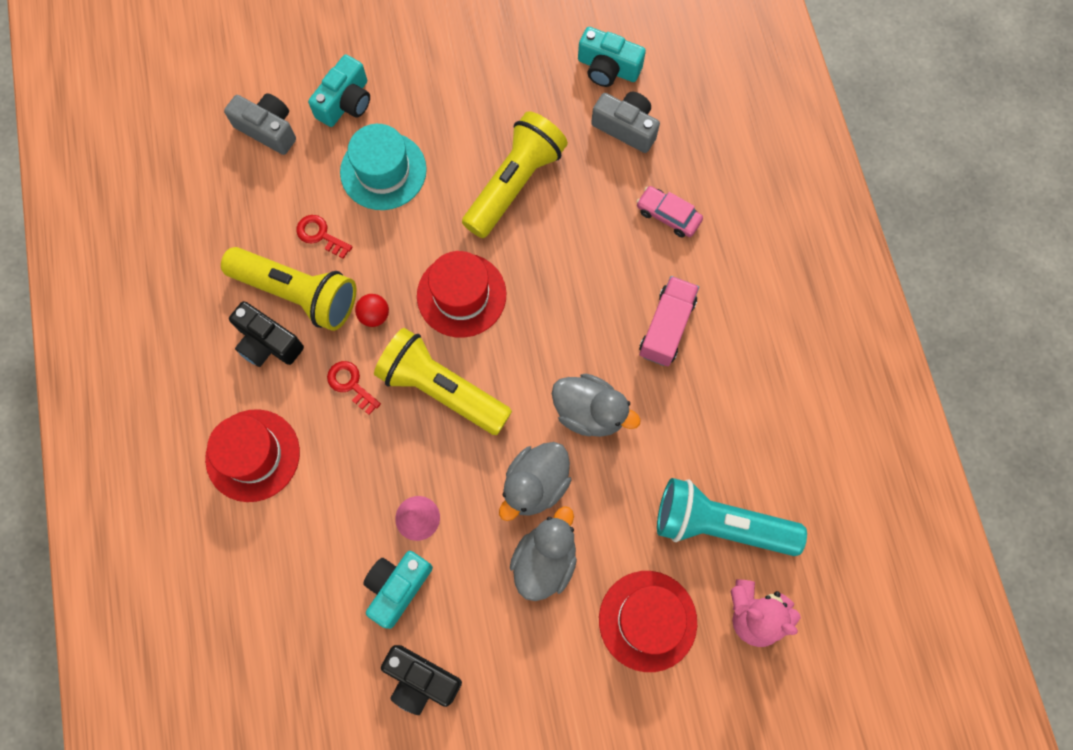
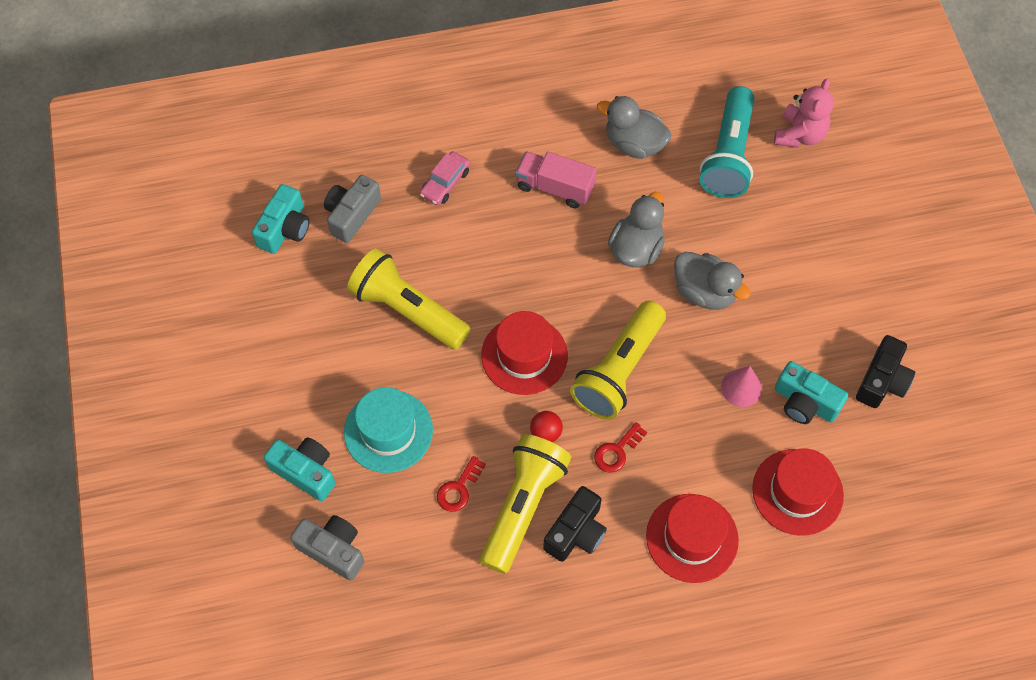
camera: 90 degrees left, 10 degrees down
(268, 129) = (333, 550): grey camera -> grey camera turned 90 degrees clockwise
(545, 560) = (770, 285): grey duck -> grey duck (634, 144)
(647, 620) = (812, 209): red hat -> red hat (797, 492)

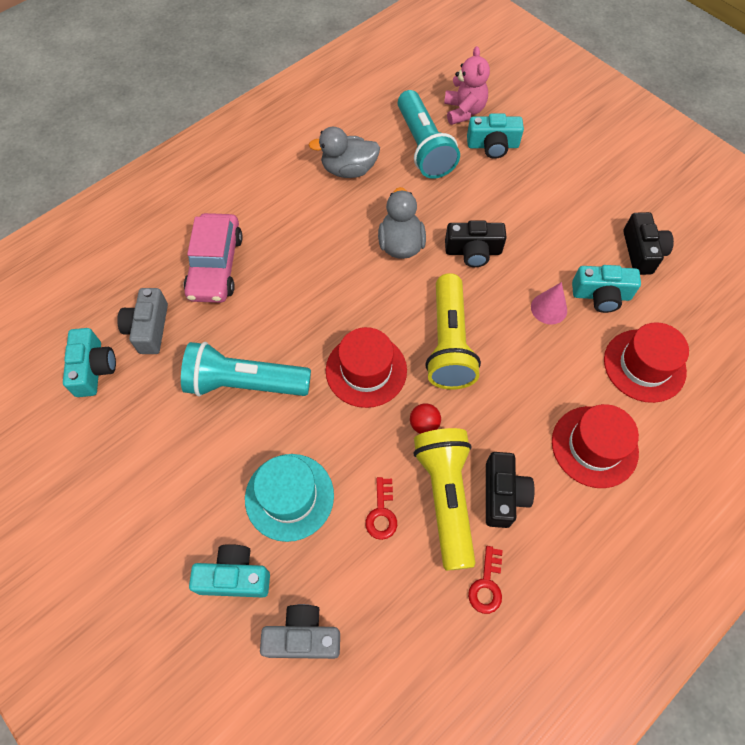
camera: 30 degrees left, 0 degrees up
(407, 310) = (245, 383): yellow flashlight -> turquoise flashlight
(445, 183) = (215, 266): pink car -> pink car, size x1.79
(555, 187) = (308, 228): pink truck -> none
(617, 451) = (490, 408): red key -> red key (486, 585)
(704, 292) = (473, 251): grey duck -> black camera
(804, 188) = (492, 145): none -> turquoise camera

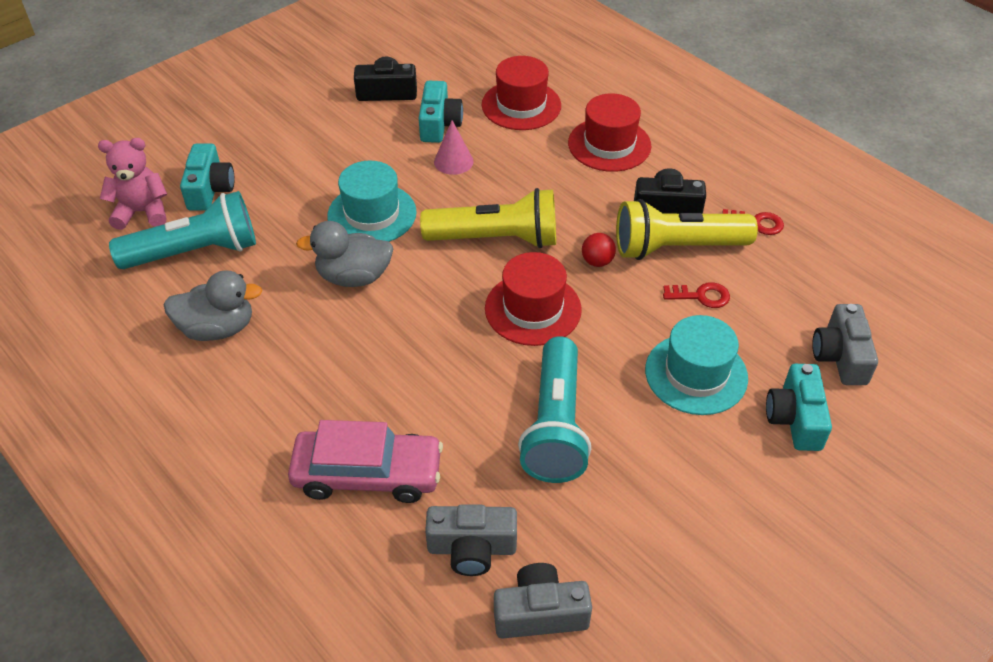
camera: 90 degrees left, 15 degrees down
(94, 369) = (540, 613): turquoise camera -> grey camera
(348, 170) = (218, 328): grey duck -> grey duck turned 90 degrees counterclockwise
(473, 251) = (372, 214): black camera -> turquoise hat

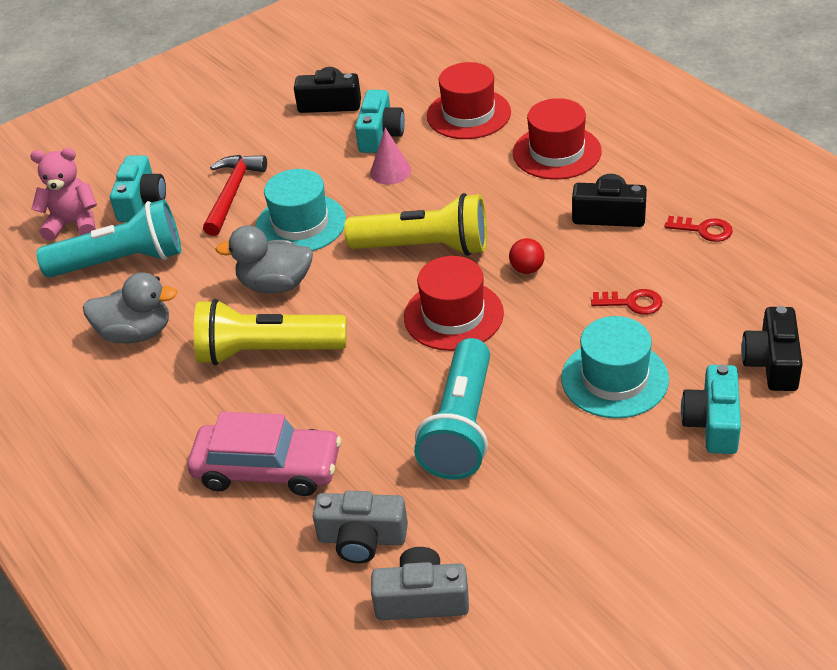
camera: 10 degrees right, 5 degrees down
(300, 182) = (232, 193): none -> red hammer
(676, 248) = (613, 255): yellow flashlight -> yellow flashlight (267, 352)
(840, 356) = (772, 363): grey camera -> black camera

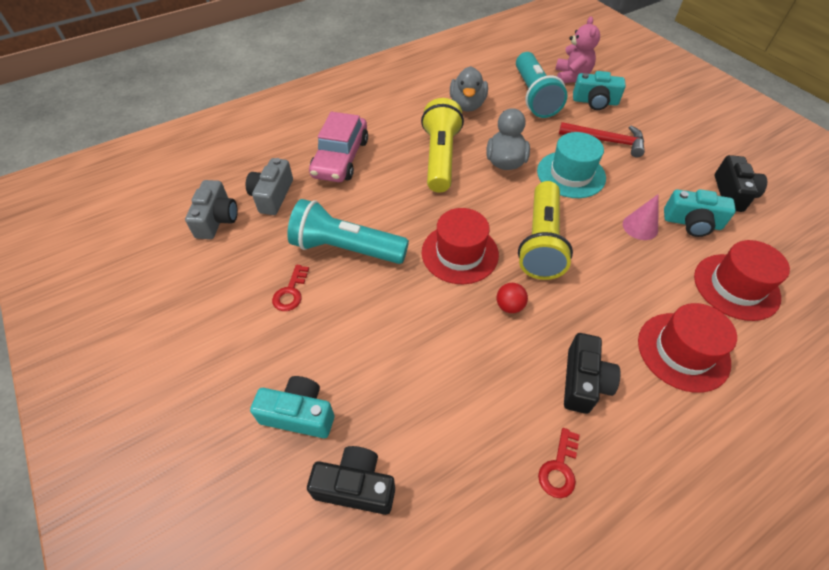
camera: 90 degrees right, 10 degrees up
(614, 379) = (368, 349): turquoise hat -> none
(632, 303) = (456, 379): red key -> red key (291, 292)

